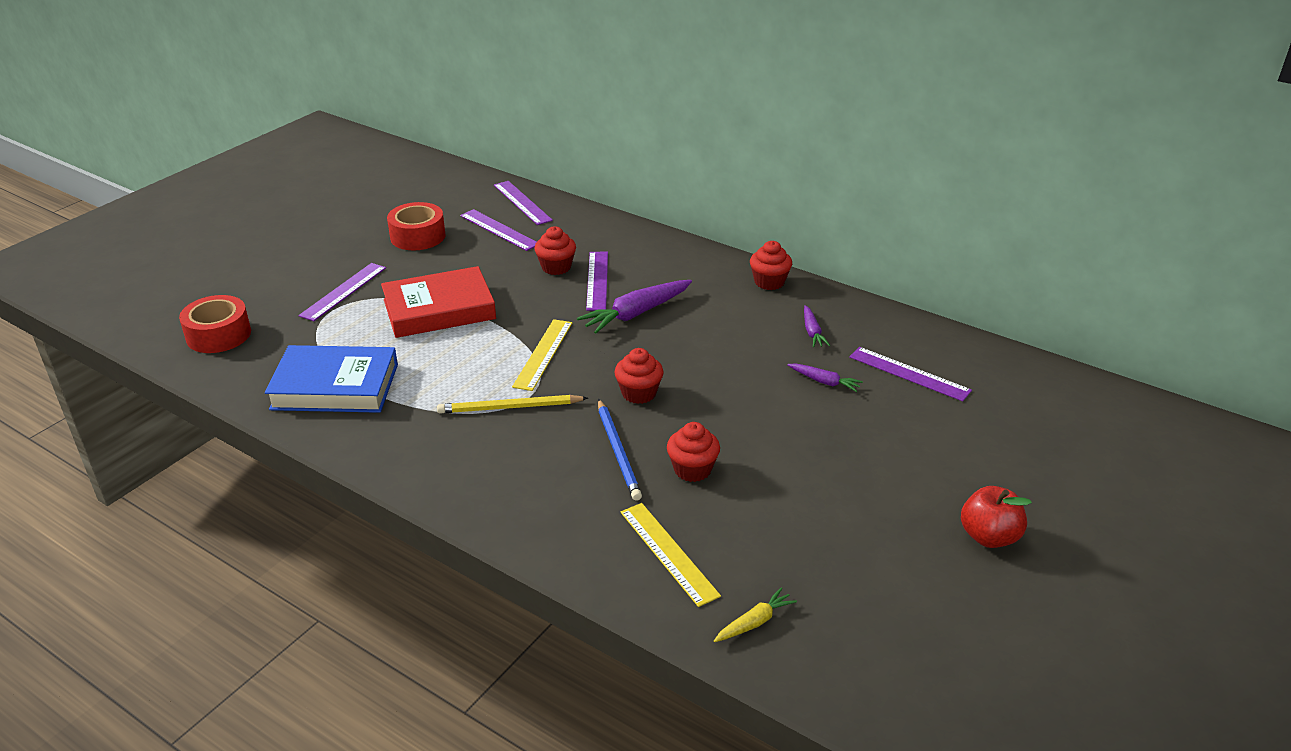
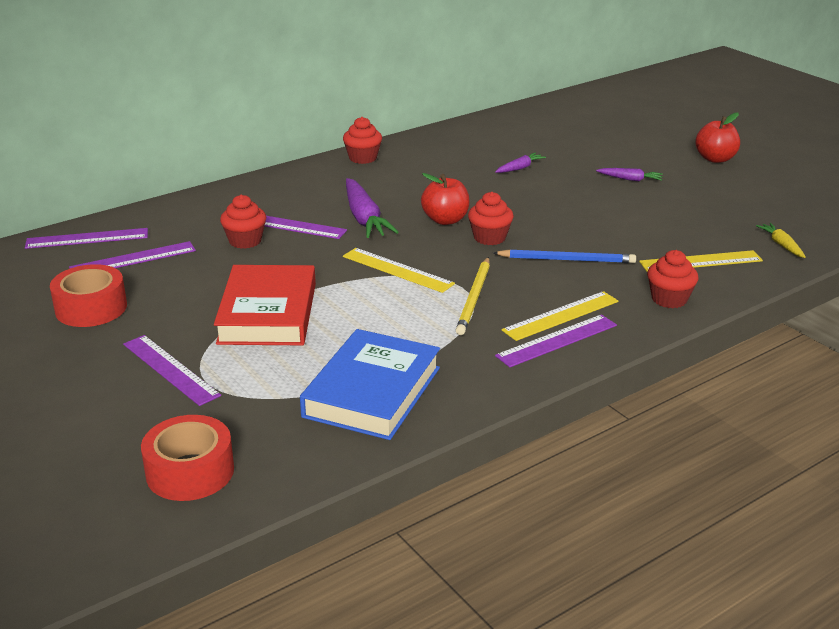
camera: 70 degrees left, 5 degrees down
(498, 466) = (561, 315): none -> yellow ruler
(661, 359) = (445, 220): none -> red apple
(692, 469) = (604, 235): red cupcake -> red cupcake (669, 299)
(812, 332) = (450, 158): purple carrot -> purple carrot (630, 179)
(909, 373) = (527, 140): purple ruler -> purple ruler (557, 340)

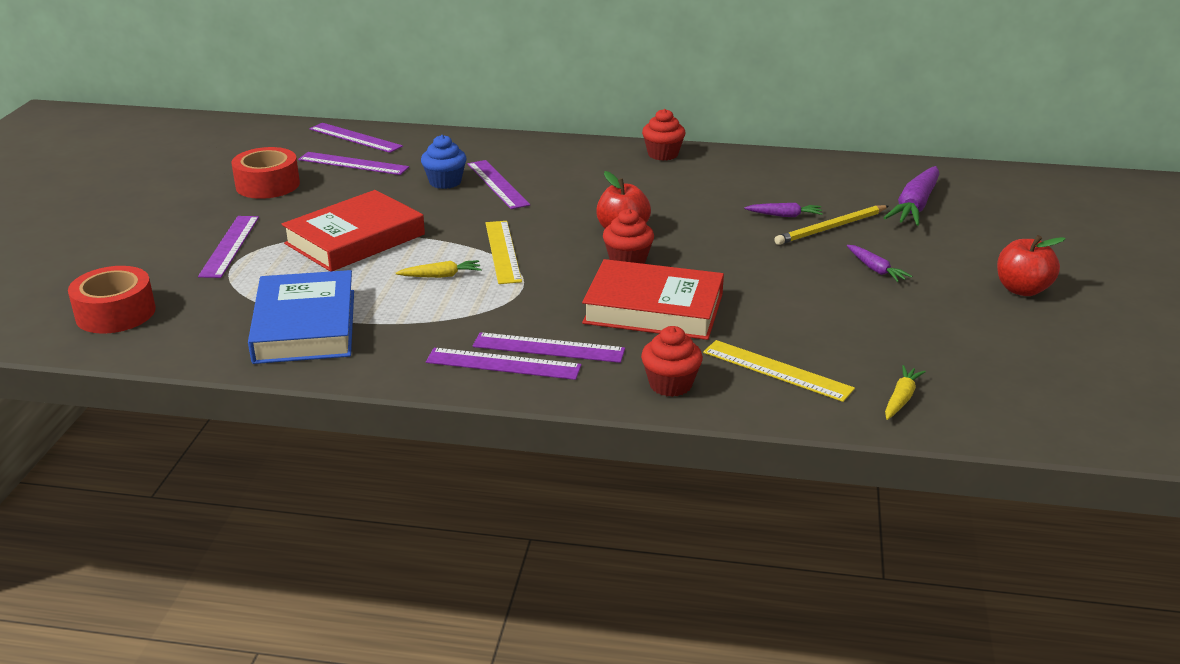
camera: 45 degrees right, 0 degrees up
(245, 241) = (445, 182): red cupcake -> blue cupcake
(364, 218) = (563, 202): purple carrot -> purple carrot (915, 206)
(372, 392) = (305, 326): blue book -> blue book turned 75 degrees counterclockwise
(391, 307) = (441, 276): none -> yellow carrot
(474, 298) = (512, 300): yellow pencil -> yellow pencil (831, 228)
(561, 315) = (548, 348): yellow ruler -> purple ruler
(567, 260) = (653, 308): blue pencil -> red book

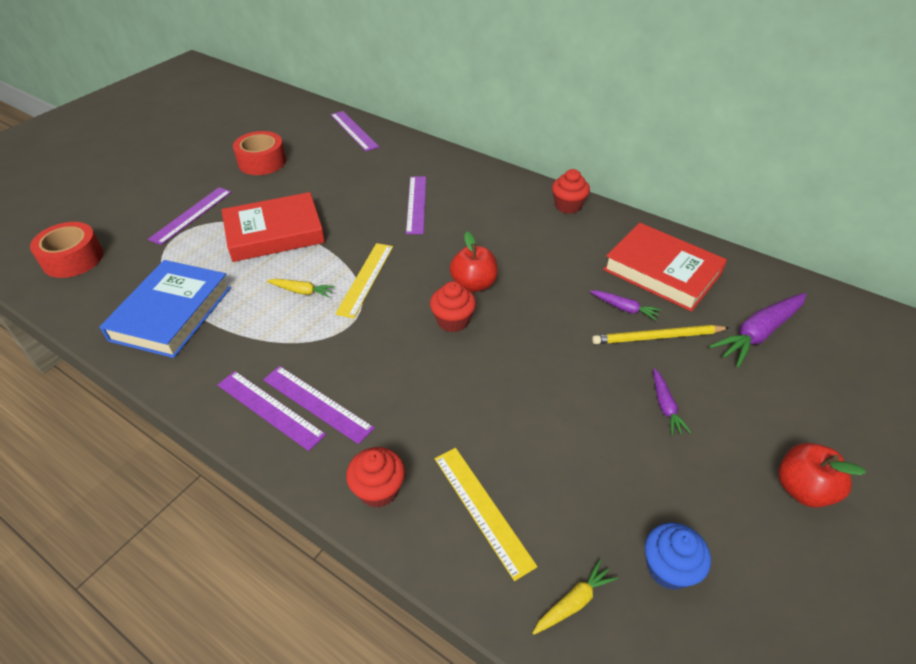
camera: 25 degrees right, 15 degrees up
(353, 164) = (332, 156): purple ruler -> none
(445, 182) = (380, 191): blue cupcake -> blue cupcake (668, 568)
(653, 308) = (433, 386): red book -> red book (662, 271)

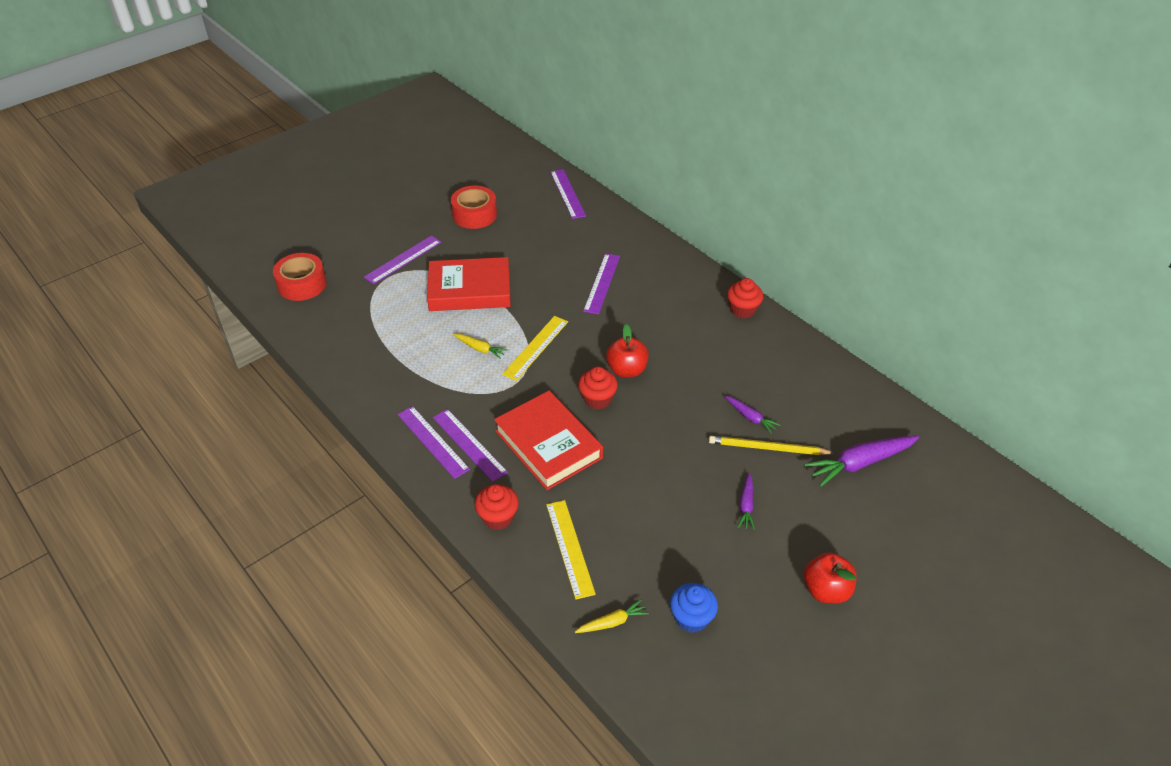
camera: 15 degrees right, 0 degrees up
(171, 313) = (372, 348): blue book -> none
(662, 271) = (801, 390): red book -> red book (548, 444)

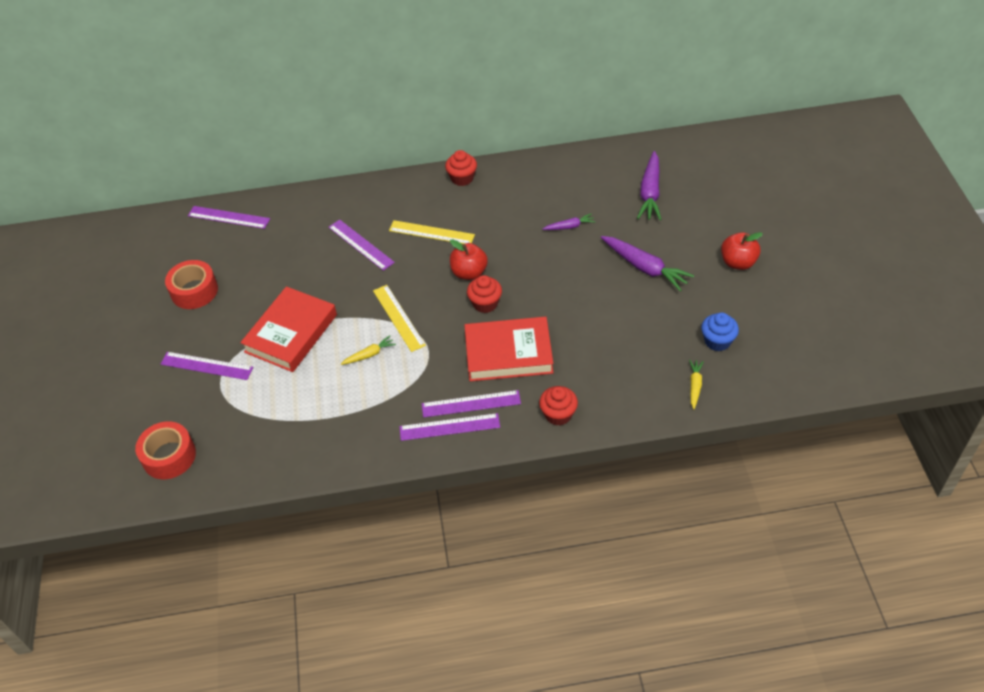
camera: 55 degrees left, 5 degrees up
(403, 259) = (207, 365): purple ruler -> purple ruler turned 60 degrees counterclockwise
(569, 548) = (616, 383): yellow ruler -> yellow ruler (431, 233)
(746, 505) = (644, 267): purple carrot -> purple carrot, size x1.88
(767, 448) = (603, 232): yellow pencil -> none

